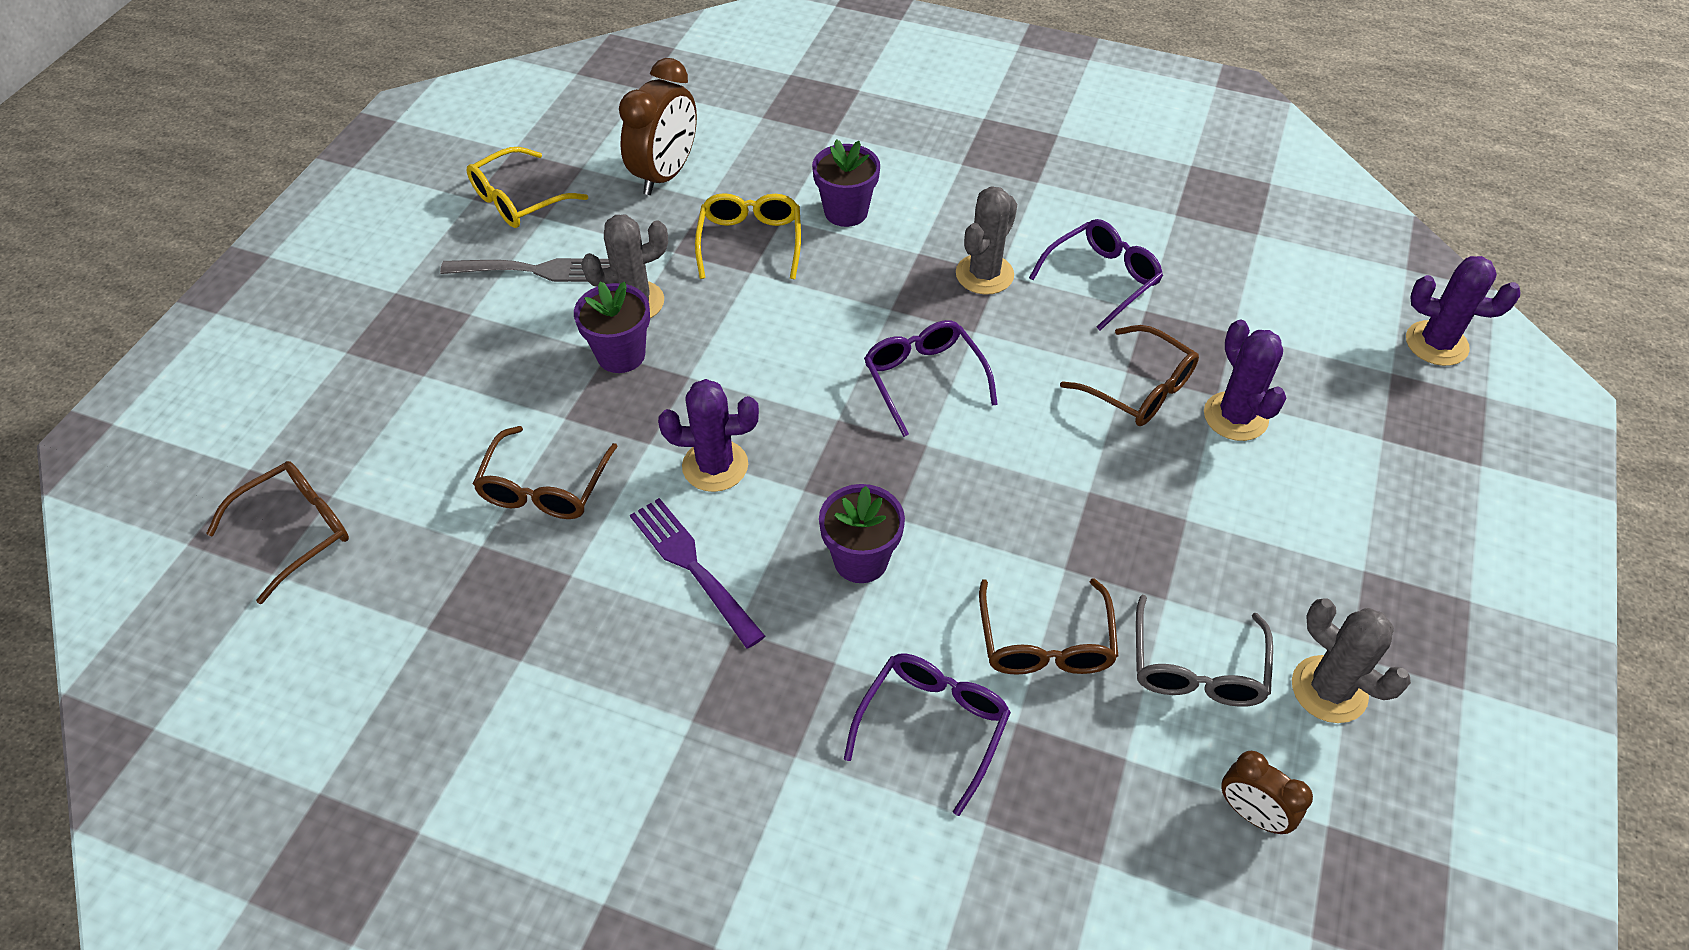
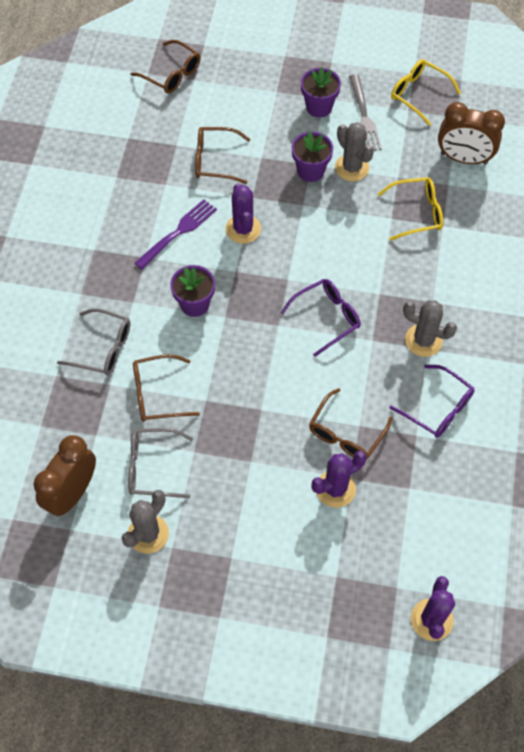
camera: 80 degrees right, 10 degrees up
(846, 212) = (459, 258): purple flower pot -> purple flower pot (319, 107)
(933, 726) = (103, 348): purple glasses -> grey glasses
(1251, 813) = (72, 493): brown clock -> brown clock, size x1.76

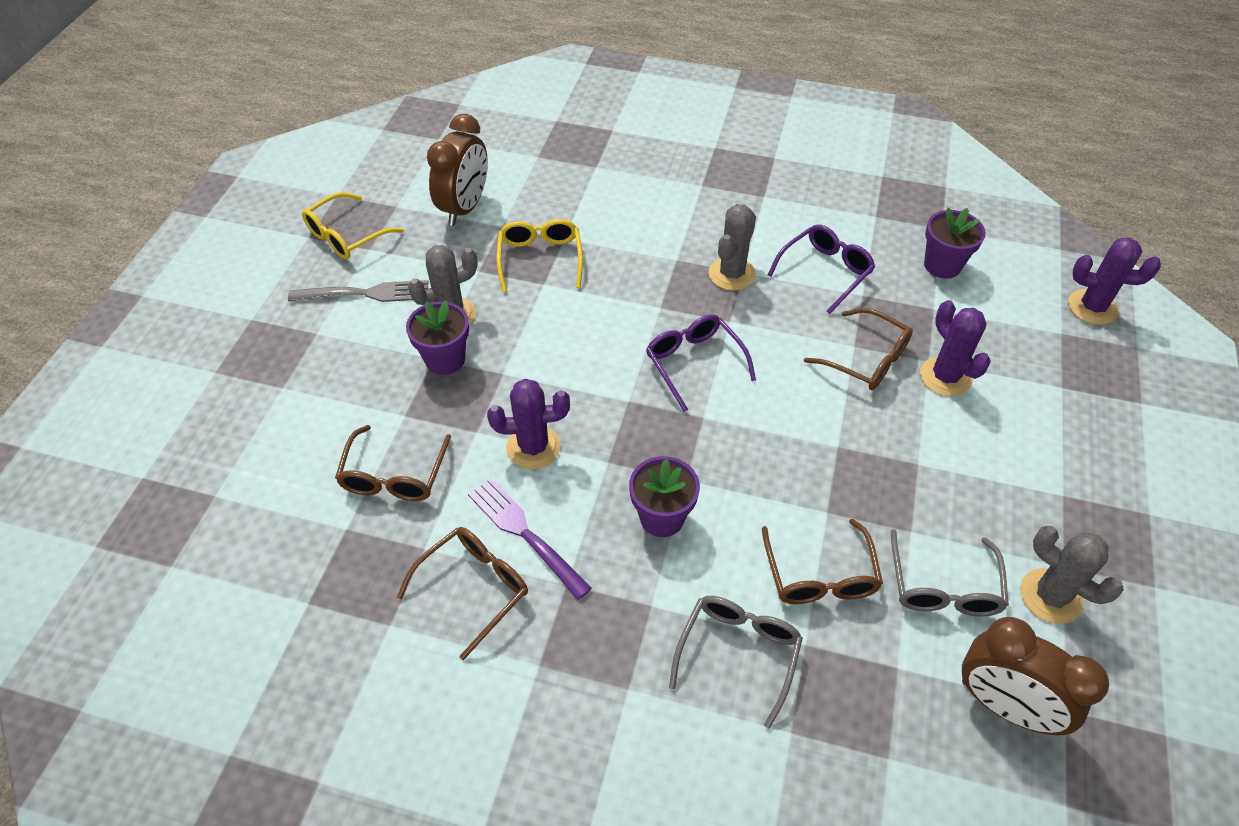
camera: 85 degrees left, 10 degrees down
(171, 74) = (188, 528): brown glasses -> brown glasses (474, 588)
(319, 107) = (331, 340): purple flower pot -> purple flower pot (942, 265)

